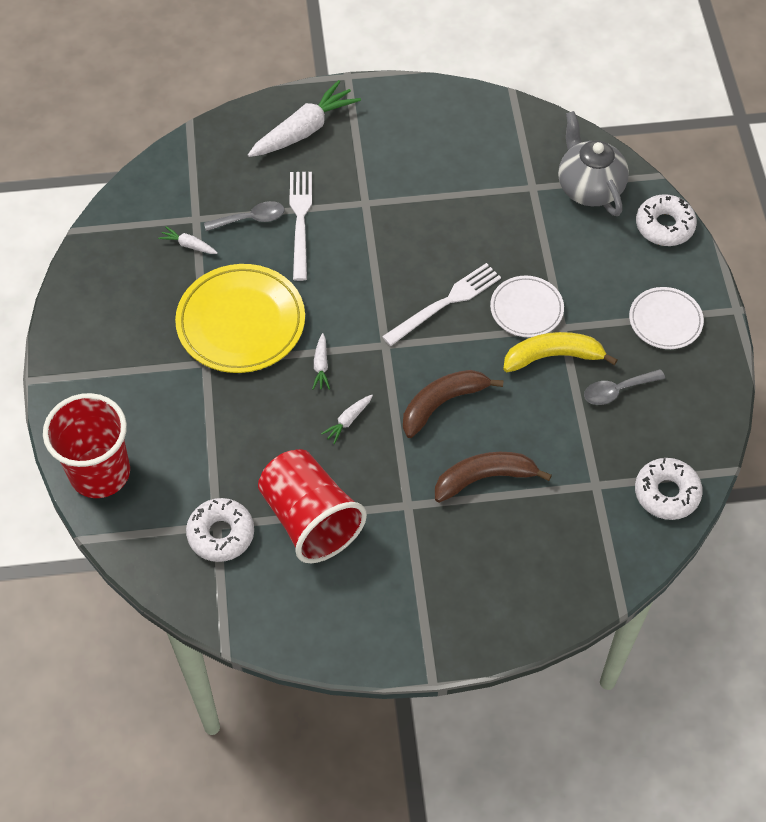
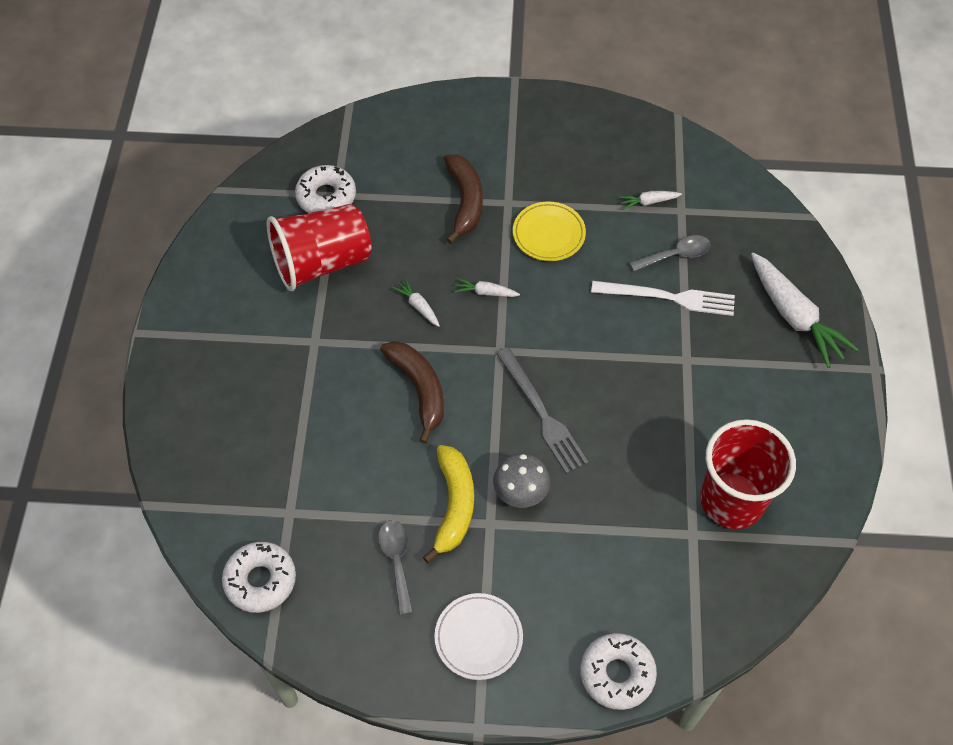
camera: 100 degrees right, 0 degrees up
(100, 473) = (409, 120): red cup -> red cup (732, 500)
(189, 245) = (648, 202): white carrot -> white carrot turned 135 degrees counterclockwise
(241, 322) = (548, 234): yellow plate -> yellow plate, size x0.57
(250, 219) = (675, 255): grey spoon -> grey spoon turned 105 degrees counterclockwise
(445, 303) = (542, 413): white fork -> grey fork
(484, 478) = (325, 411): brown banana -> brown banana (465, 201)
(526, 309) = (520, 491): white plate -> grey mushroom
(589, 188) = (685, 598): grey teapot -> none

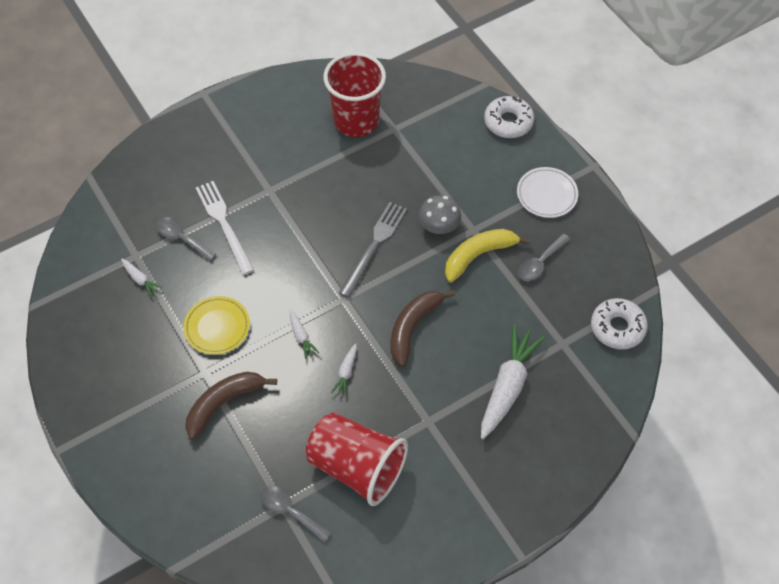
camera: 125 degrees left, 0 degrees up
(326, 197) = (290, 511): white donut -> grey spoon
(794, 316) = (189, 149): white carrot -> white carrot (508, 386)

